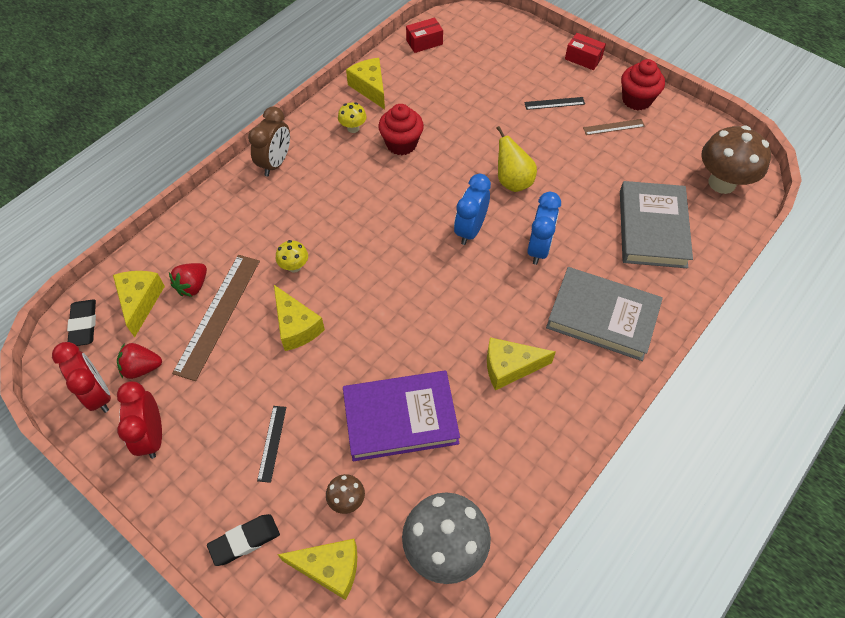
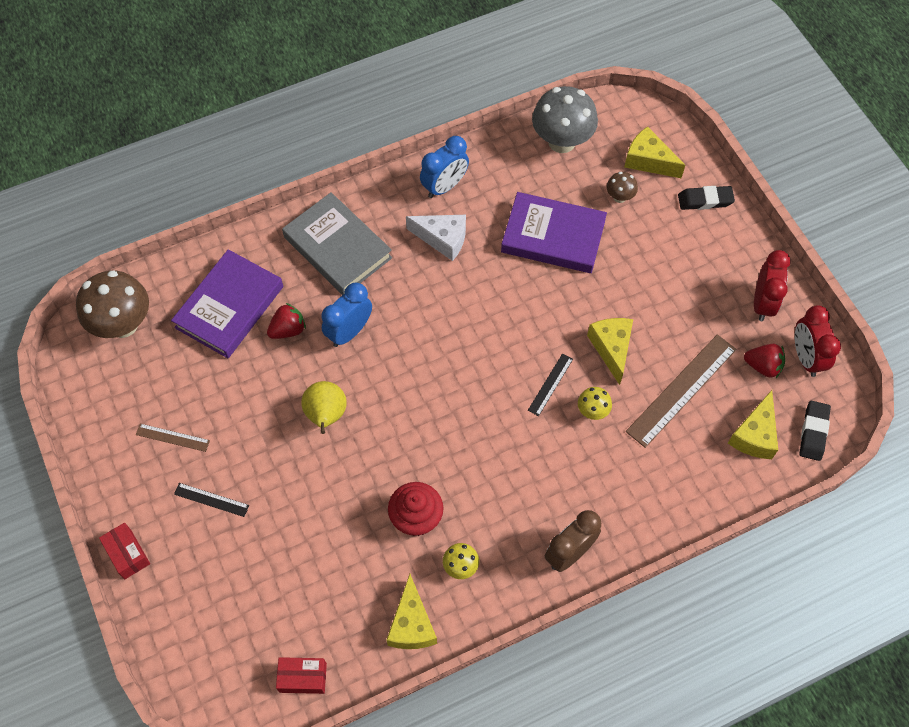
camera: 155 degrees left, 5 degrees up
(193, 286) = (699, 431): red strawberry -> red strawberry (288, 330)
(272, 443) = (664, 259): black ruler -> black ruler (550, 384)
(470, 230) = (402, 378): blue clock -> blue clock (444, 186)
(510, 367) = (443, 239): yellow cheese -> white cheese
(636, 100) = (118, 463): red cupcake -> none
(652, 228) = (229, 307): grey book -> purple book

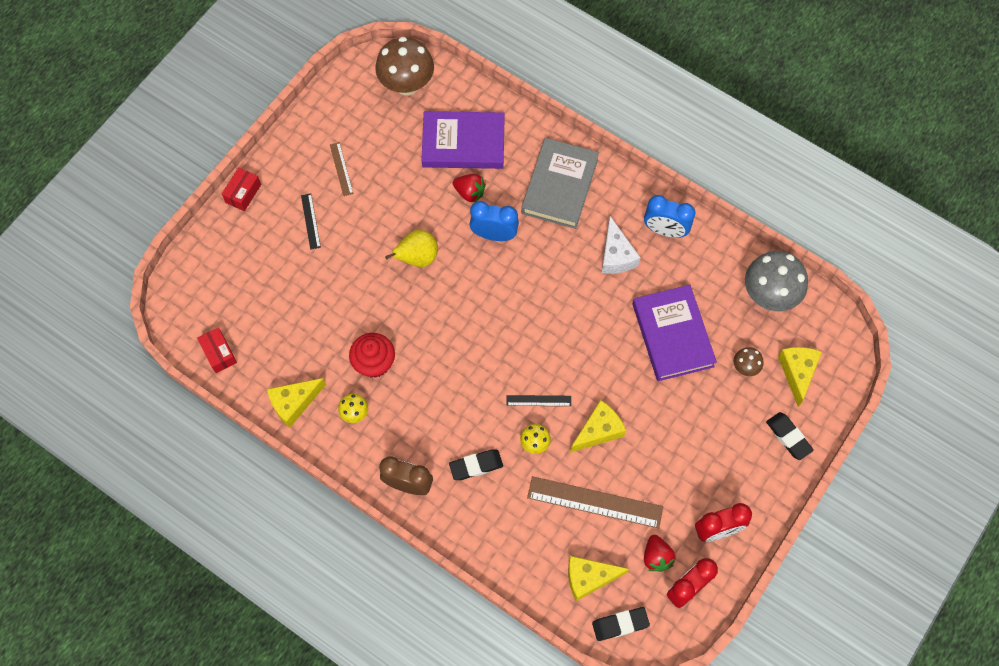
camera: 60 degrees right, 5 degrees up
(585, 477) = (476, 466): none -> black eraser

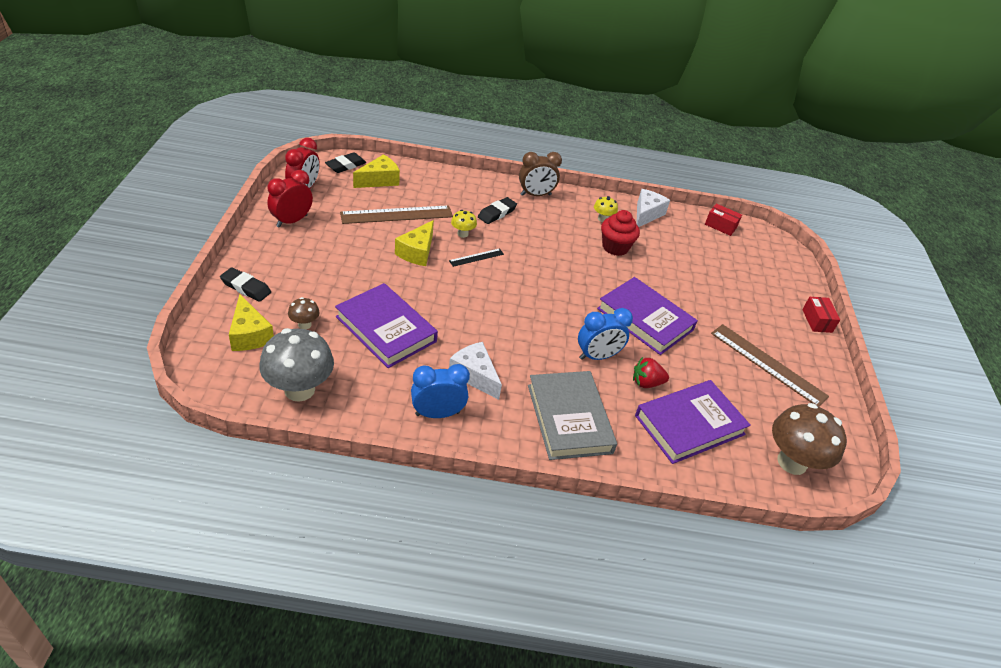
camera: 145 degrees right, 25 degrees down
(294, 403) = (646, 214): yellow cheese -> white cheese
(310, 221) = (749, 318): black ruler -> none
(341, 169) = (768, 364): brown ruler -> brown ruler, size x2.02
(417, 258) = (645, 319): yellow pear -> purple book
(656, 557) = (334, 199): red strawberry -> none

